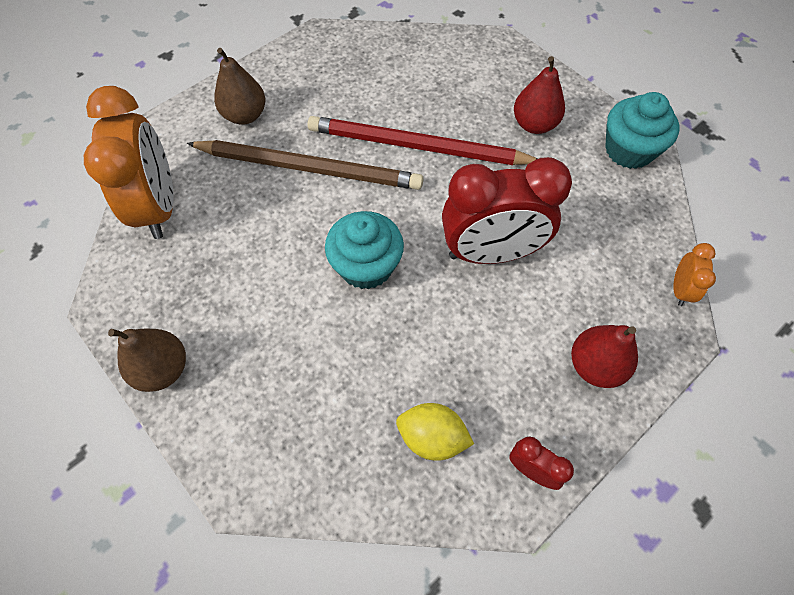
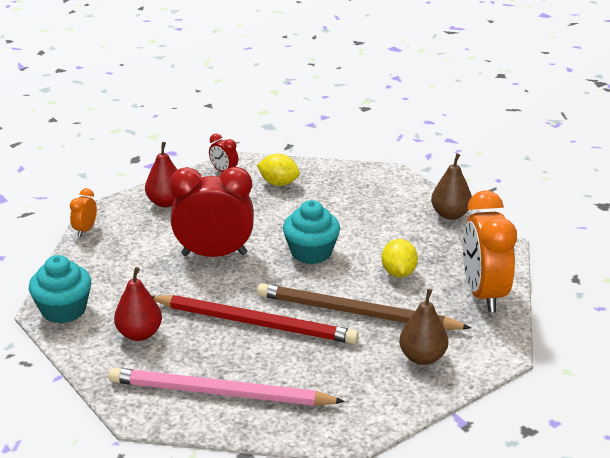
camera: 175 degrees left, 30 degrees down
(255, 236) = (398, 273): none -> yellow lemon
(435, 66) = (219, 393): none -> pink pencil

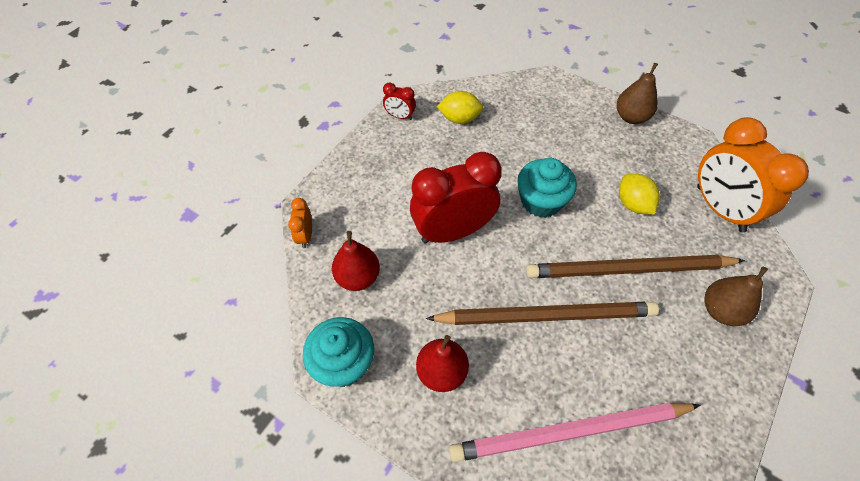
camera: 20 degrees left, 25 degrees up
(166, 202) = (367, 173): red pear -> red pear (358, 277)
(255, 323) = (546, 316): red pencil -> brown pencil

